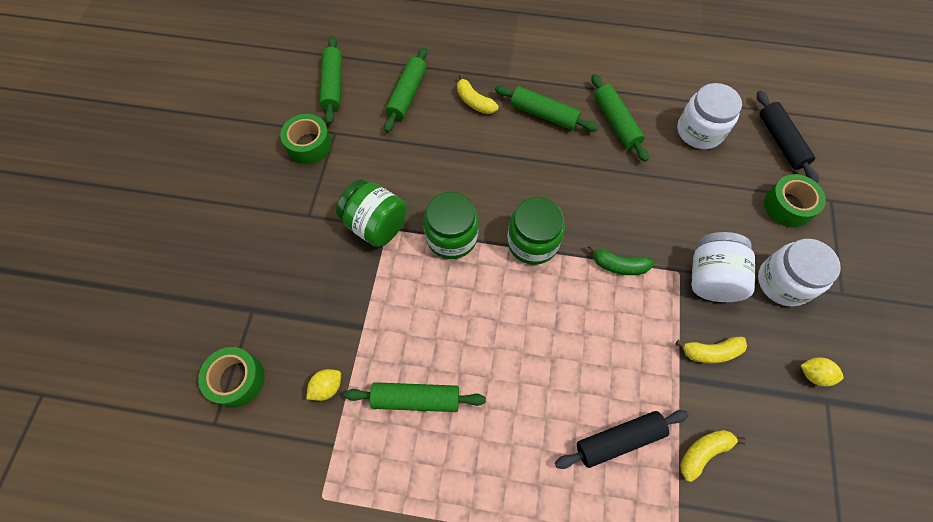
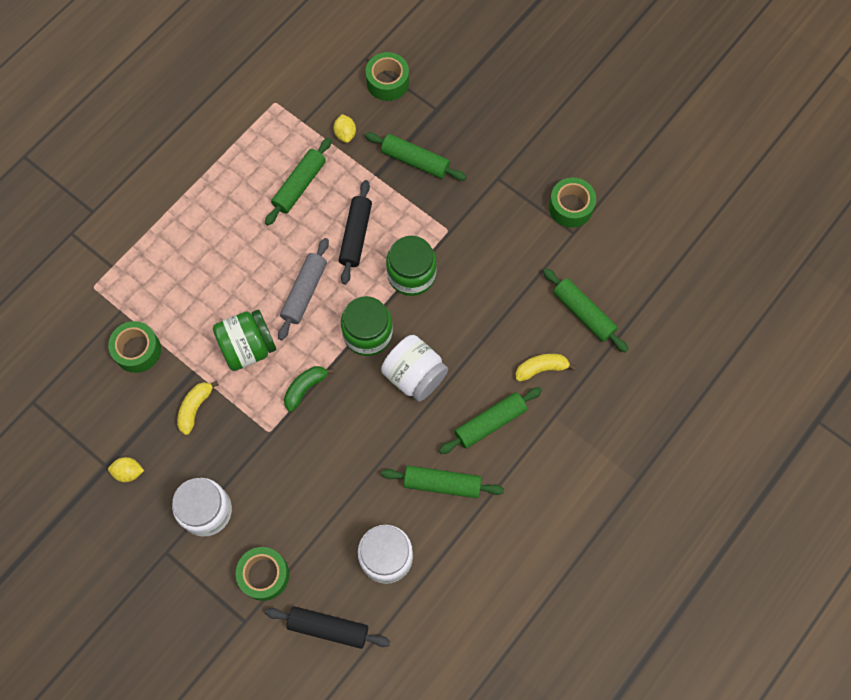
camera: 120 degrees right, 5 degrees up
(333, 85) = (631, 254): green rolling pin -> green rolling pin (415, 161)
(376, 225) = (458, 223): green jar -> green jar (248, 347)
(530, 321) = (304, 292): none -> grey rolling pin
(619, 439) = (184, 300): black rolling pin -> black rolling pin (356, 235)
(703, 452) = (137, 350): yellow banana -> green tape
(711, 278) = (247, 454): white jar -> white jar (414, 375)
(813, 374) = (128, 472): yellow lemon -> yellow lemon turned 45 degrees clockwise

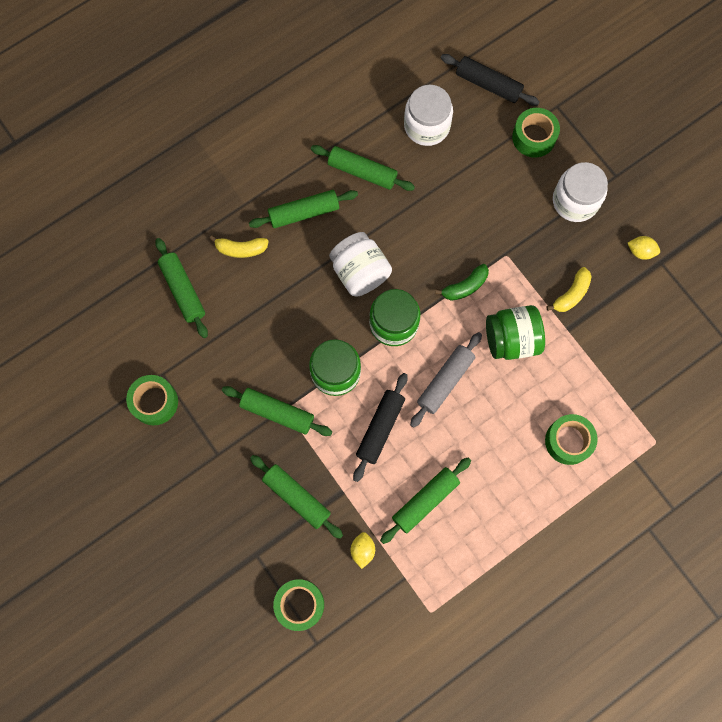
camera: 165 degrees left, 5 degrees up
(137, 350) = (619, 364): green tape -> green tape (568, 441)
(455, 225) = (277, 413): none -> green rolling pin

